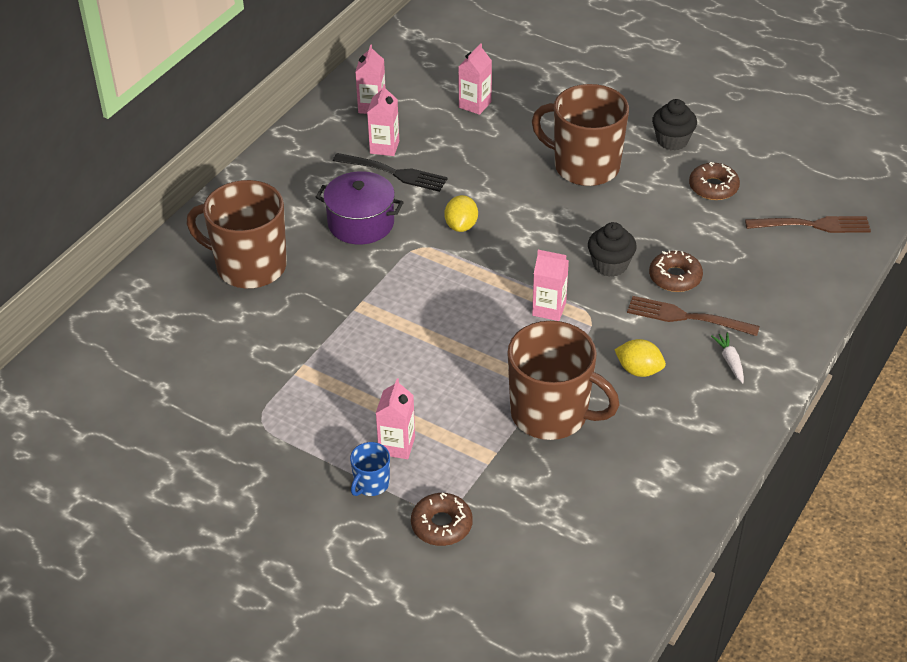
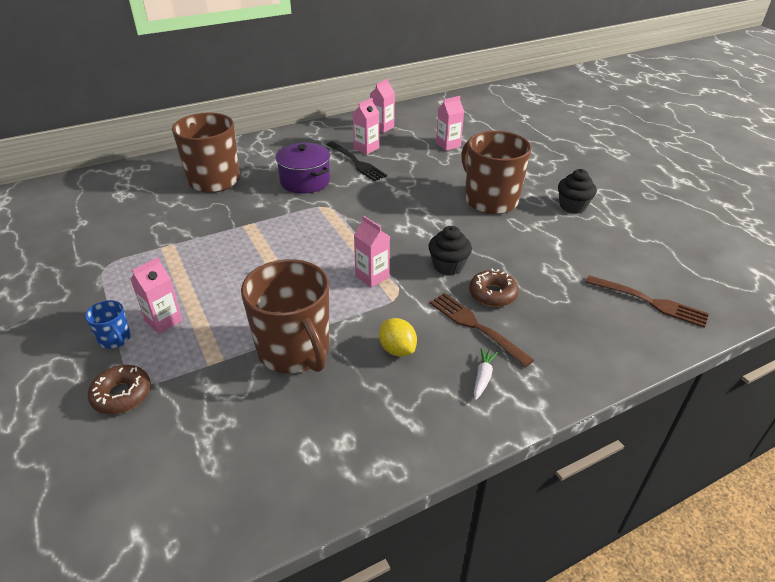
camera: 30 degrees right, 5 degrees down
(371, 484) = (115, 339): blue mug -> blue mug turned 105 degrees counterclockwise
(461, 226) = (366, 204): yellow lemon -> none
(713, 187) = (580, 245): brown donut -> none

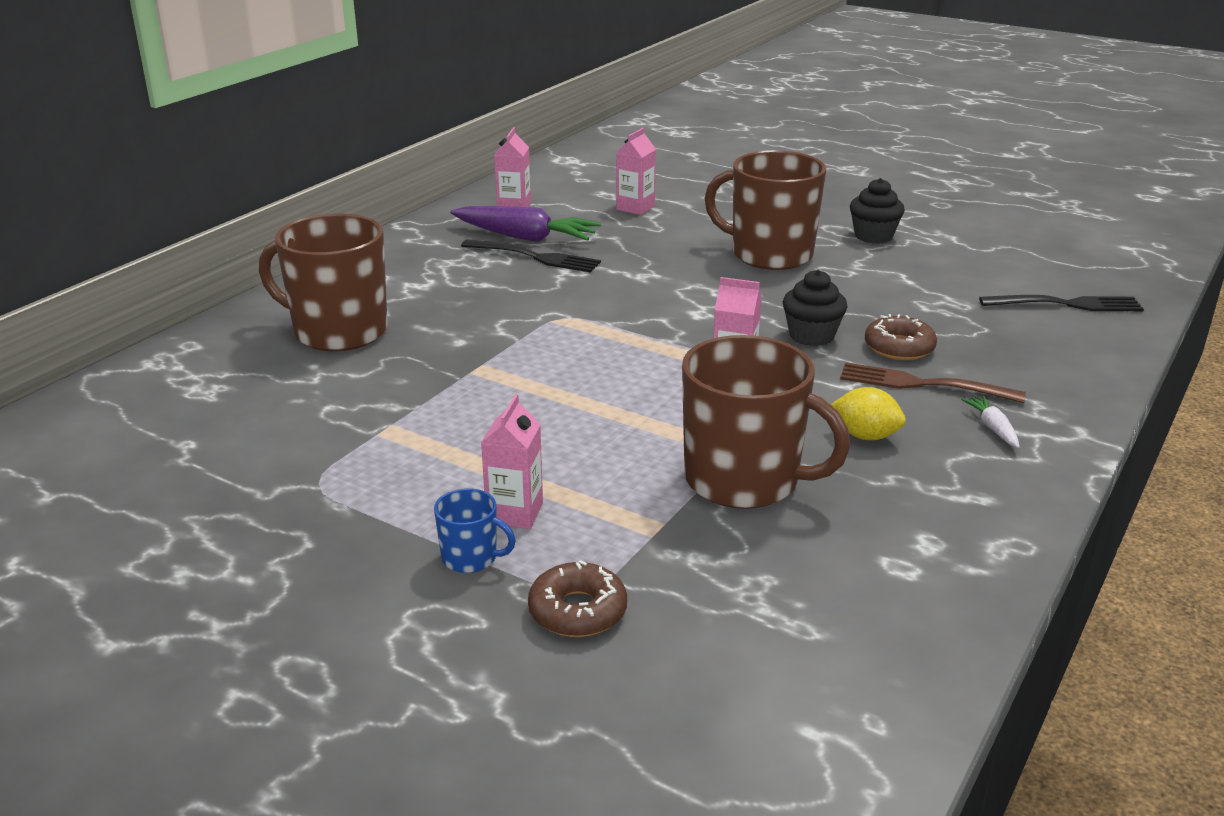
camera: 30 degrees left, 10 degrees down
(305, 181) = (489, 297): purple pot -> none
(366, 148) = (525, 237): pink carton -> purple carrot
(649, 302) = (1065, 304): brown fork -> black fork

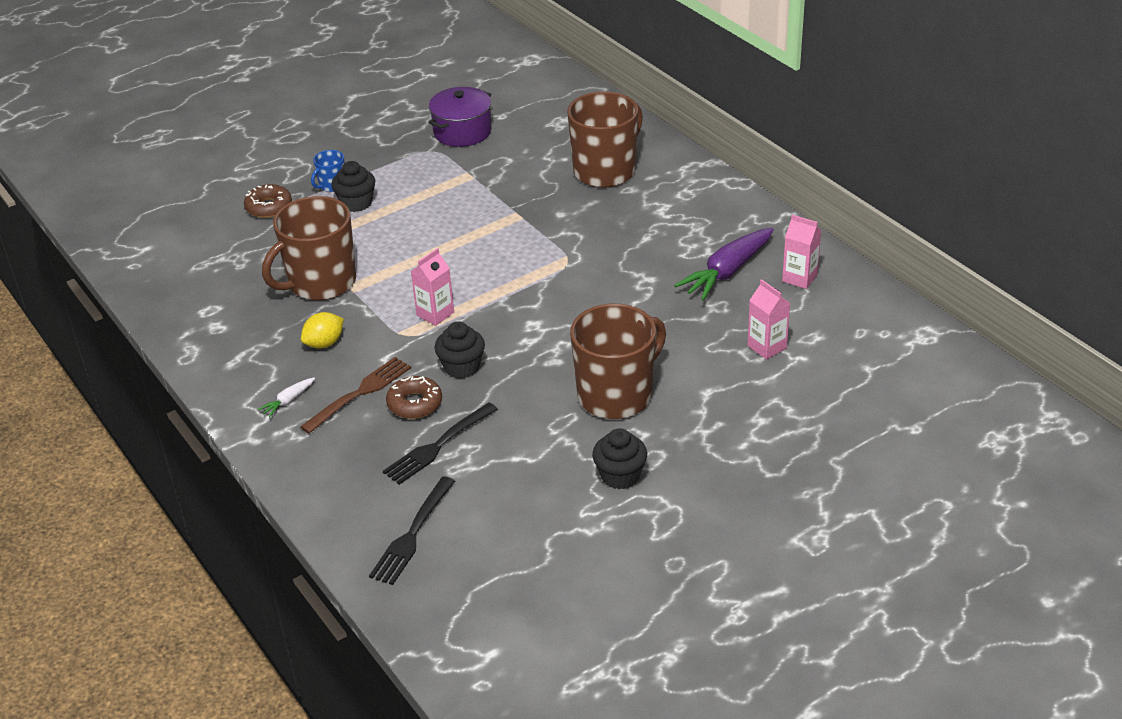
camera: 115 degrees right, 10 degrees up
(247, 468) = (462, 132): none -> purple pot
(515, 513) = (356, 203): pink carton -> black cupcake
(534, 257) = (683, 269): black fork -> black fork (438, 445)
(993, 428) = (288, 401): white carrot -> white carrot turned 120 degrees clockwise

